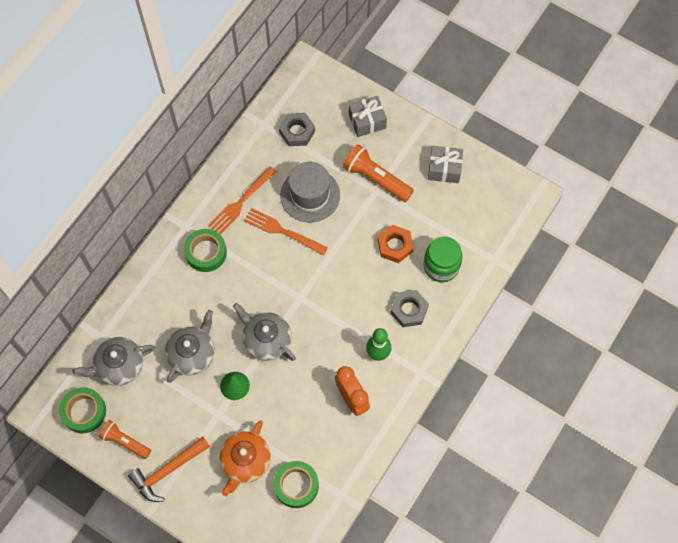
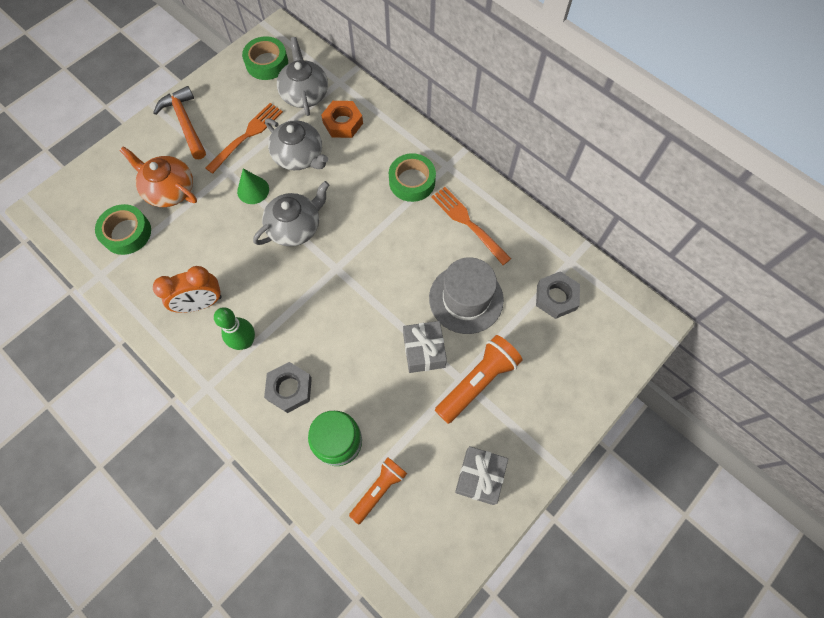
camera: 100 degrees right, 0 degrees up
(125, 441) = (226, 92): orange flashlight -> orange flashlight (379, 489)
(282, 231) = (423, 261): orange fork -> orange fork (247, 136)
(367, 121) = (564, 386): grey gift -> grey gift (424, 351)
(395, 246) = (379, 388): orange nut -> orange nut (343, 123)

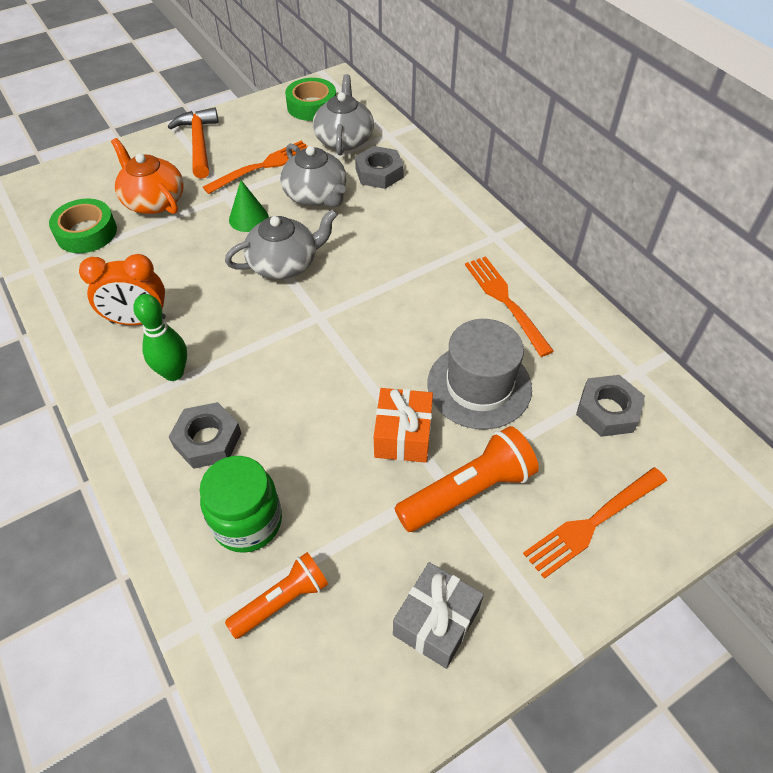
camera: 15 degrees right, 15 degrees down
(343, 123) = (379, 173): orange nut -> grey nut
(412, 181) = (445, 244): green tape -> none
(424, 351) = (403, 435): grey gift -> orange gift
(562, 383) = (593, 523): none -> orange fork

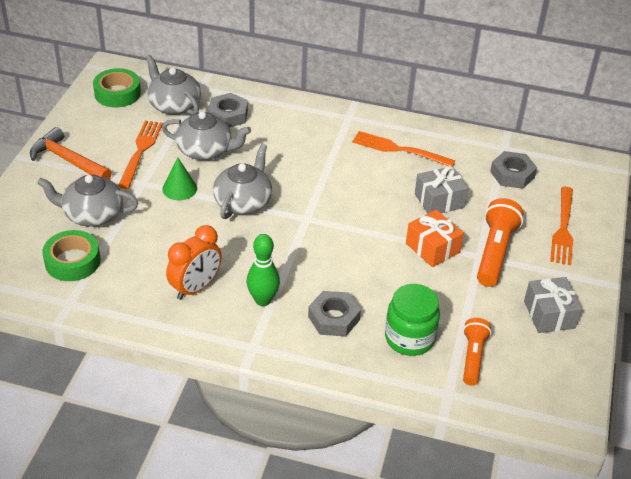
camera: 45 degrees left, 10 degrees down
(153, 201) = (92, 214): orange teapot -> grey teapot
(479, 386) = (439, 200): grey hat -> grey gift

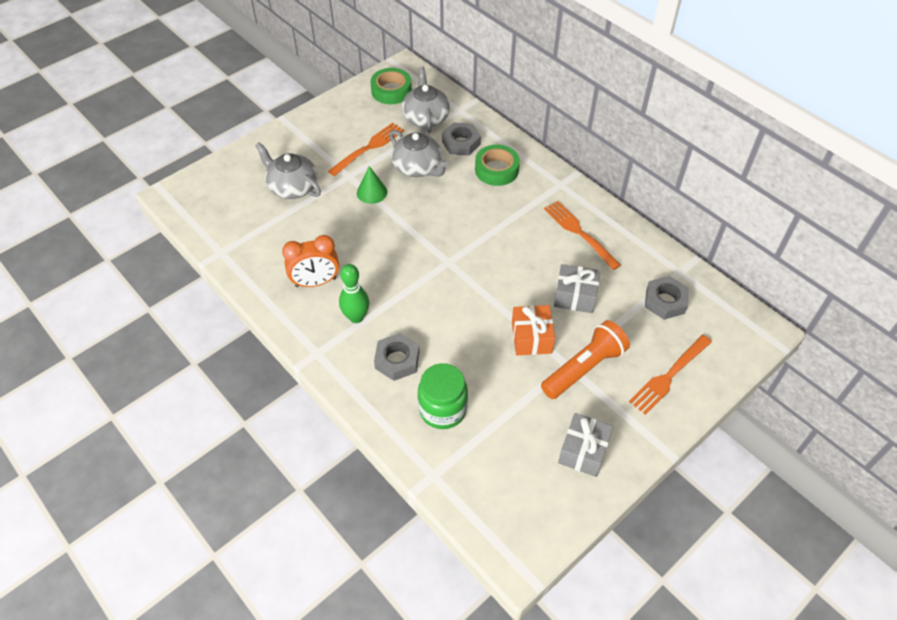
camera: 35 degrees right, 10 degrees up
(68, 160) = (311, 134): orange hammer -> none
(72, 261) = (249, 219): green tape -> green tape (496, 170)
(243, 202) = (410, 225): grey teapot -> none
(473, 357) = (481, 454): orange flashlight -> none

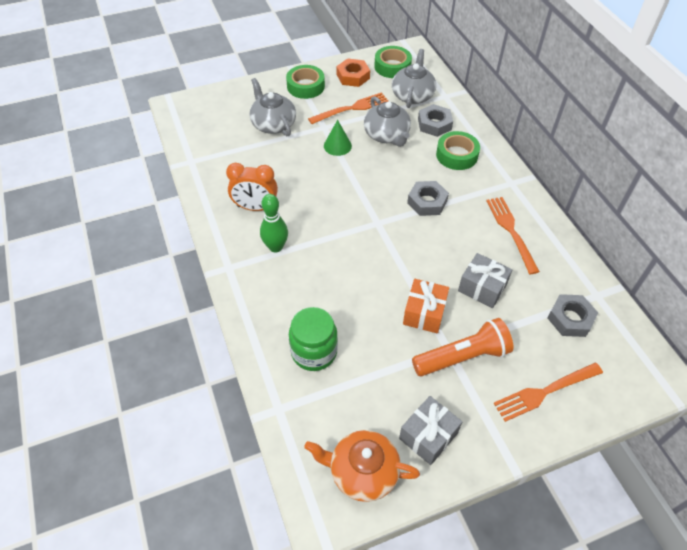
camera: 20 degrees right, 0 degrees up
(308, 136) = (305, 86): none -> green tape
(354, 112) = (353, 76): none -> orange nut
(397, 360) = (293, 295): grey nut -> grey nut (427, 202)
(538, 505) = (362, 472): none -> orange teapot

